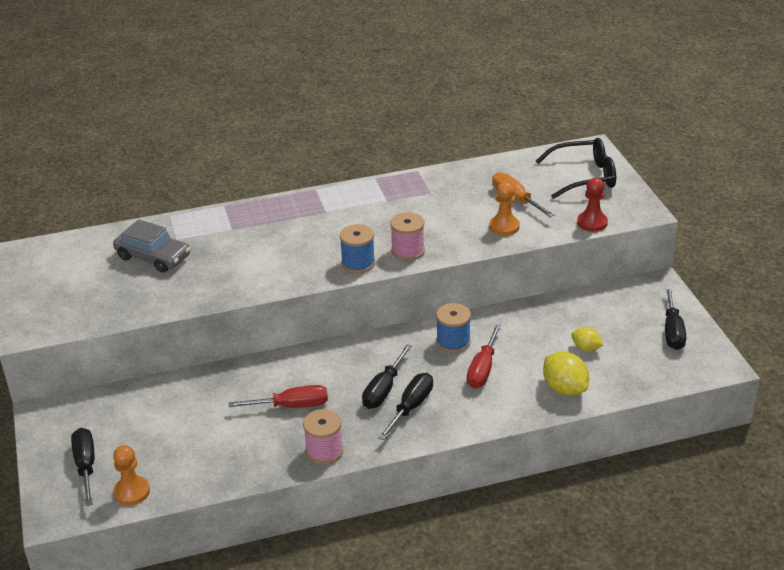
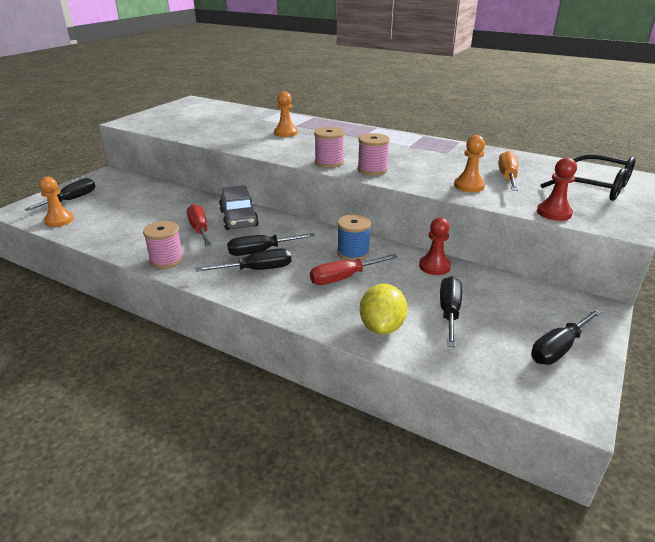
camera: 45 degrees right, 5 degrees down
(153, 257) = (236, 120): grey car -> grey car (239, 218)
(244, 246) = (285, 133): none -> orange pawn
(292, 406) = (200, 230): red screwdriver -> red screwdriver turned 150 degrees counterclockwise
(358, 263) = (329, 162): blue spool -> pink spool
(526, 315) = (434, 266): none -> red pawn
(586, 348) = (449, 312): yellow lemon -> black screwdriver

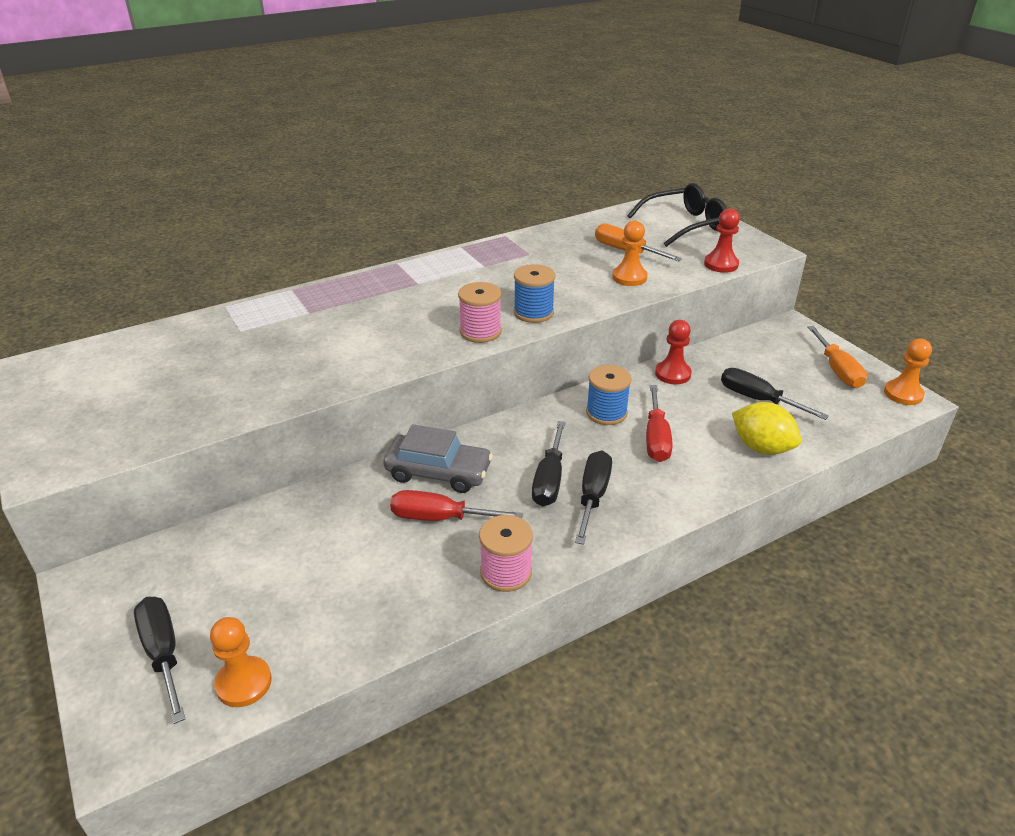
camera: 60 degrees left, 5 degrees up
(285, 133) = (331, 329): orange pawn -> orange pawn (903, 394)
(372, 170) = (533, 312): pink spool -> blue spool
(558, 348) = (837, 370): black screwdriver -> orange screwdriver

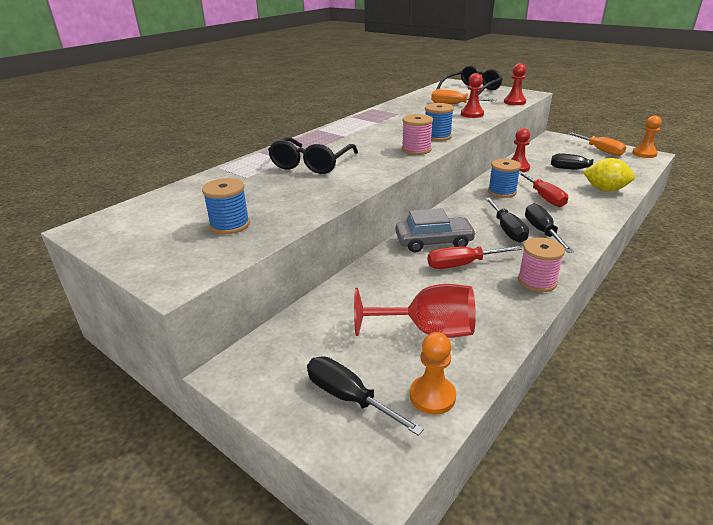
camera: 20 degrees left, 5 degrees down
(158, 404) = (230, 225): none -> blue spool
(312, 599) = (426, 331): none -> red goblet
(330, 326) = (311, 164): none -> black glasses
(629, 277) = (472, 114): orange pawn -> red pawn

